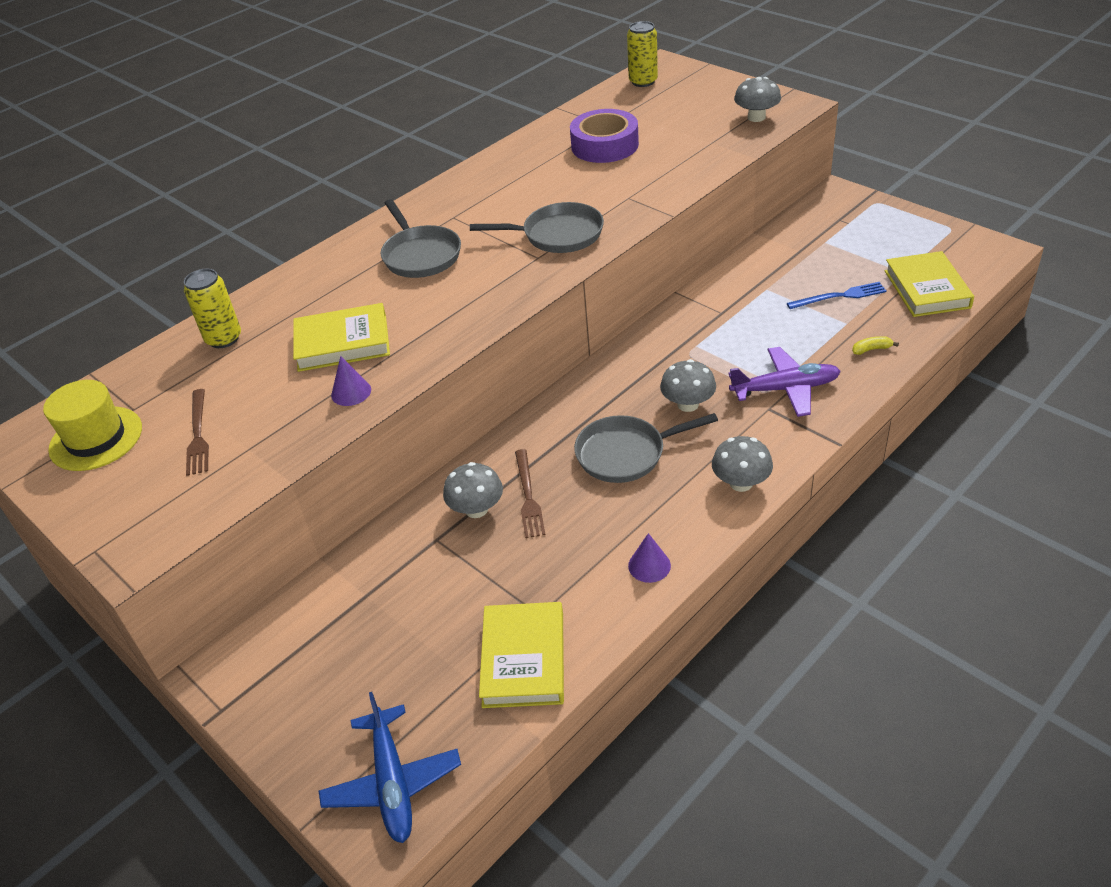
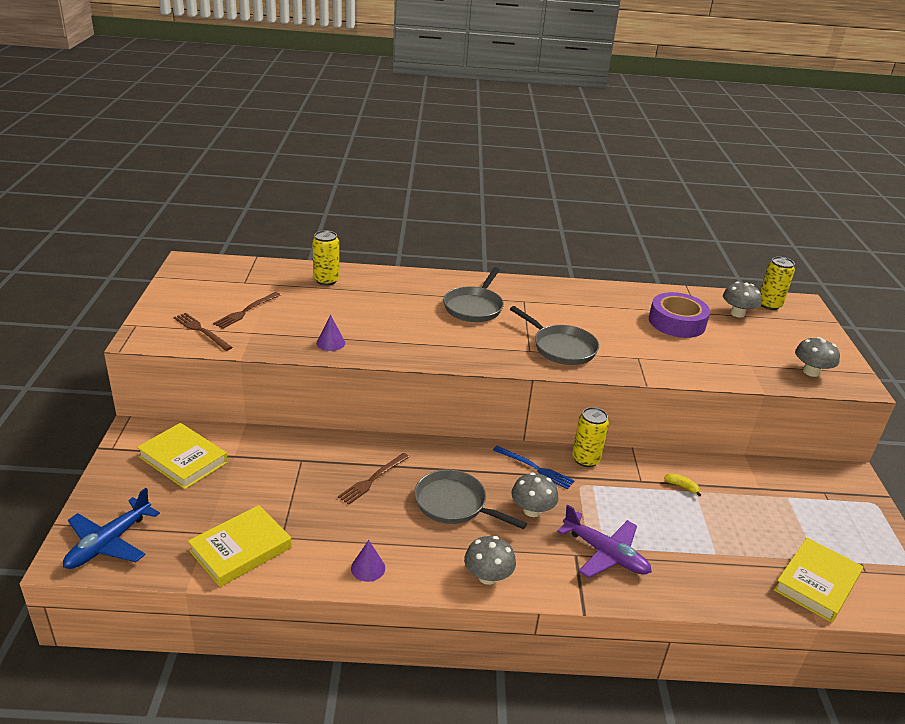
camera: 40 degrees right, 10 degrees down
(96, 438) = (212, 283): yellow hat -> none
(188, 492) = (201, 331): none -> brown fork
(343, 343) = (367, 319): yellow book -> yellow book (183, 459)
(476, 509) = (340, 463): grey mushroom -> grey mushroom (737, 313)
(659, 330) = (585, 459): none -> yellow can
(839, 296) = (739, 535): blue fork -> blue fork (535, 468)
(871, 349) = (705, 582): yellow banana -> yellow banana (682, 487)

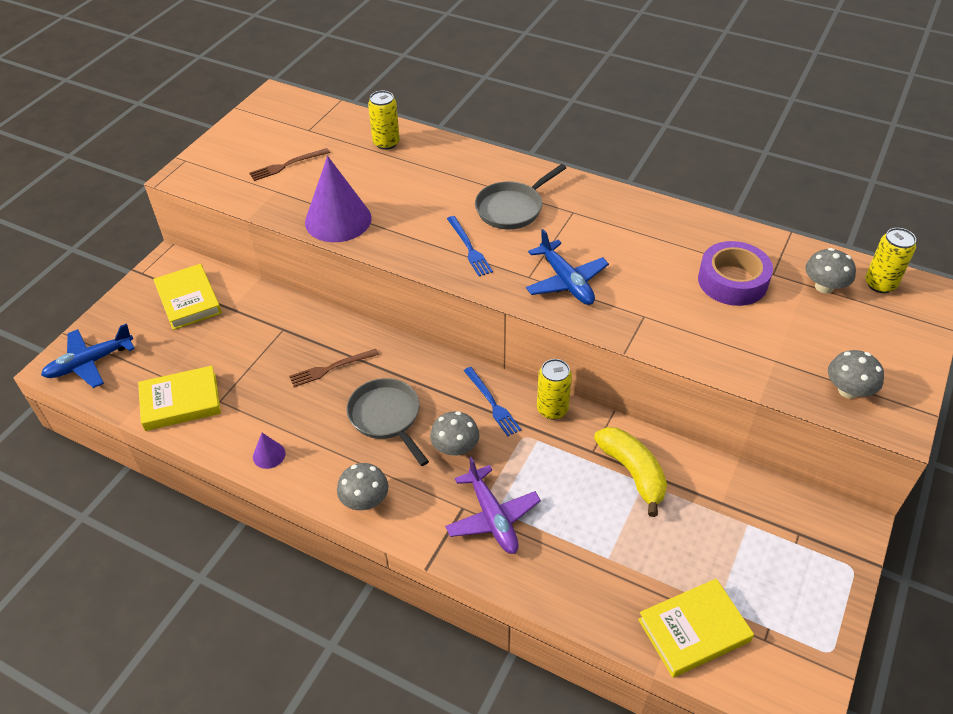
camera: 30 degrees right, 15 degrees up
(201, 331) = (234, 179): brown fork -> none
(331, 343) = (338, 220): purple cone -> purple cone, size x2.28
(464, 340) = (469, 248): none -> blue fork
(561, 347) = (566, 281): grey pan -> blue plane
(682, 487) = (632, 472): yellow banana -> yellow banana, size x2.46

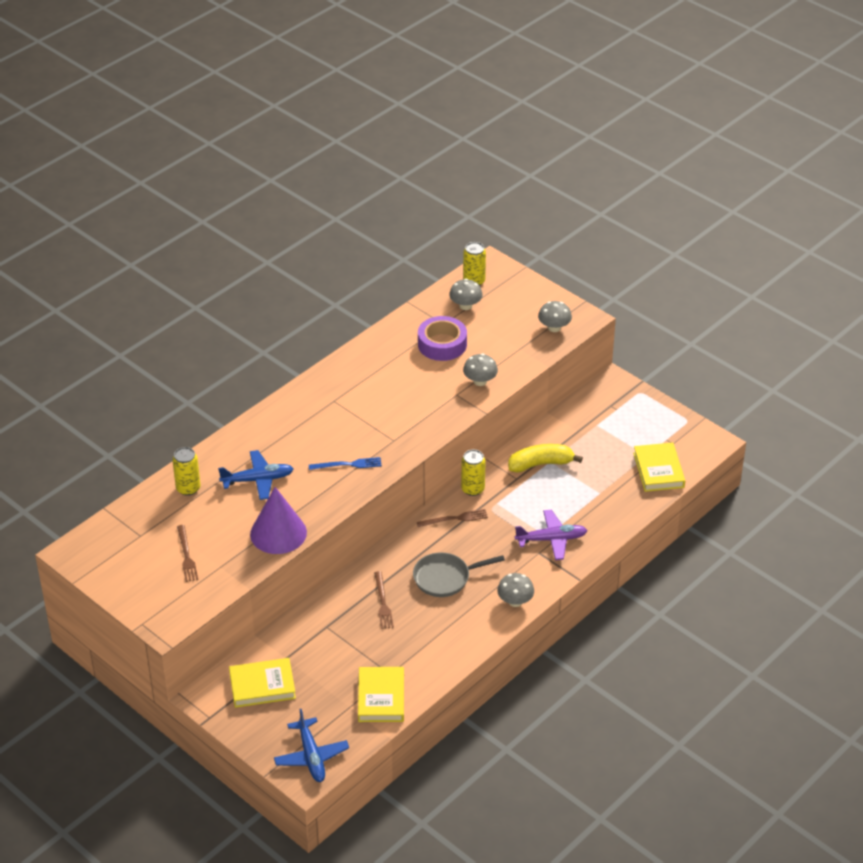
camera: 75 degrees left, 5 degrees down
(269, 455) = (455, 649): purple cone -> none
(455, 447) = (487, 546): grey mushroom -> grey mushroom (480, 381)
(492, 403) = (455, 519): blue fork -> brown fork
(512, 208) = (313, 432): grey pan -> none
(566, 281) = (407, 423): blue plane -> blue plane (258, 480)

